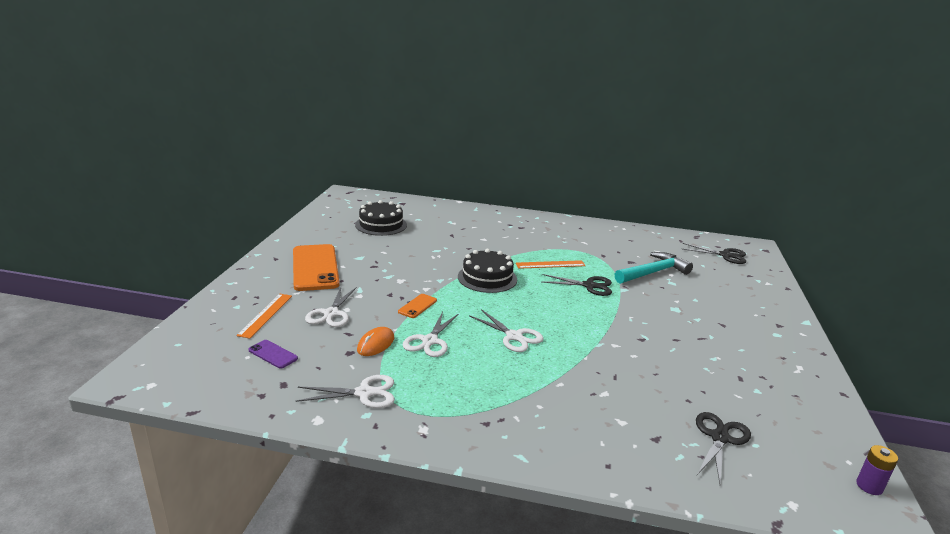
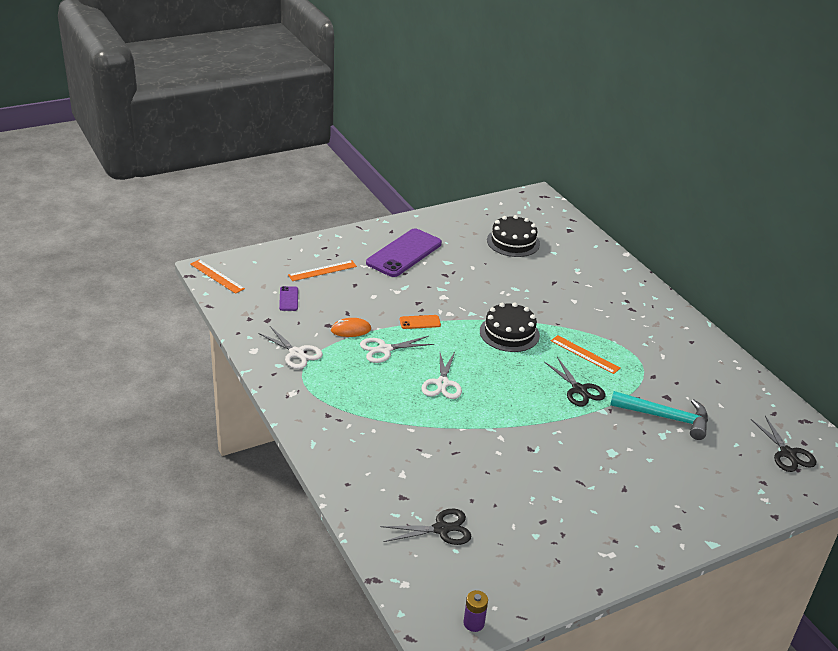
camera: 50 degrees right, 10 degrees up
(153, 380) = (217, 276): none -> orange ruler
(315, 268) = (404, 253): orange phone -> purple phone
(331, 314) = (359, 293): white scissors -> none

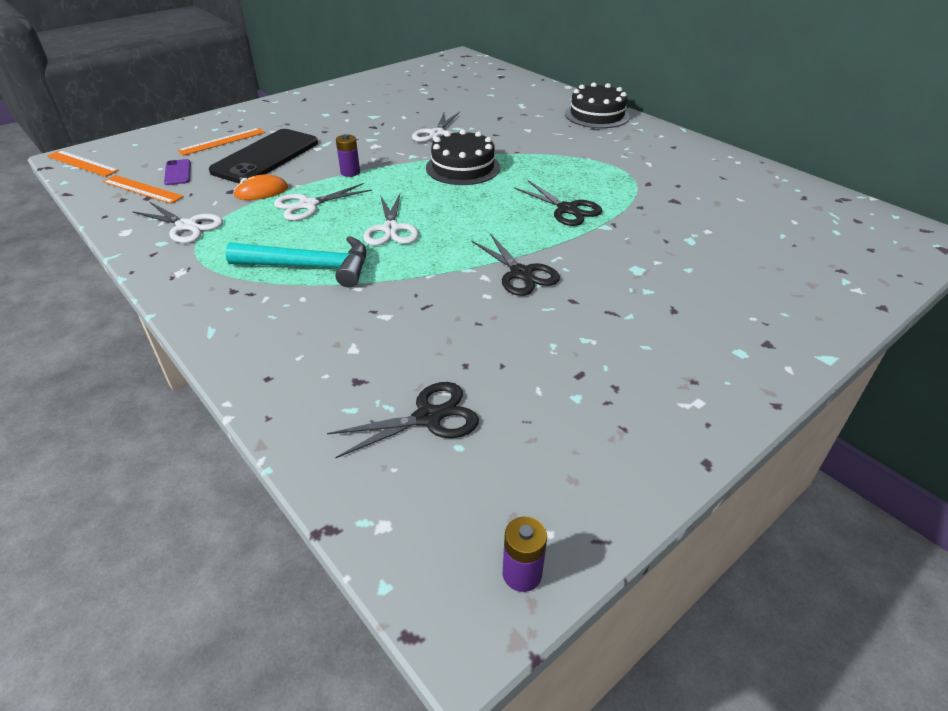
camera: 10 degrees left, 5 degrees up
(356, 294) = (266, 157): none -> black phone
(404, 253) = (321, 115): purple phone -> none
(420, 322) = (350, 172): orange phone -> purple battery
(496, 292) = (437, 134): none -> white scissors
(513, 242) = (443, 92): black cake -> black cake (597, 115)
(585, 354) = (559, 174): orange ruler -> orange ruler (142, 189)
(665, 417) = (683, 221): turquoise hammer -> turquoise hammer (309, 267)
(787, 453) = (848, 234): black scissors -> black scissors (521, 274)

